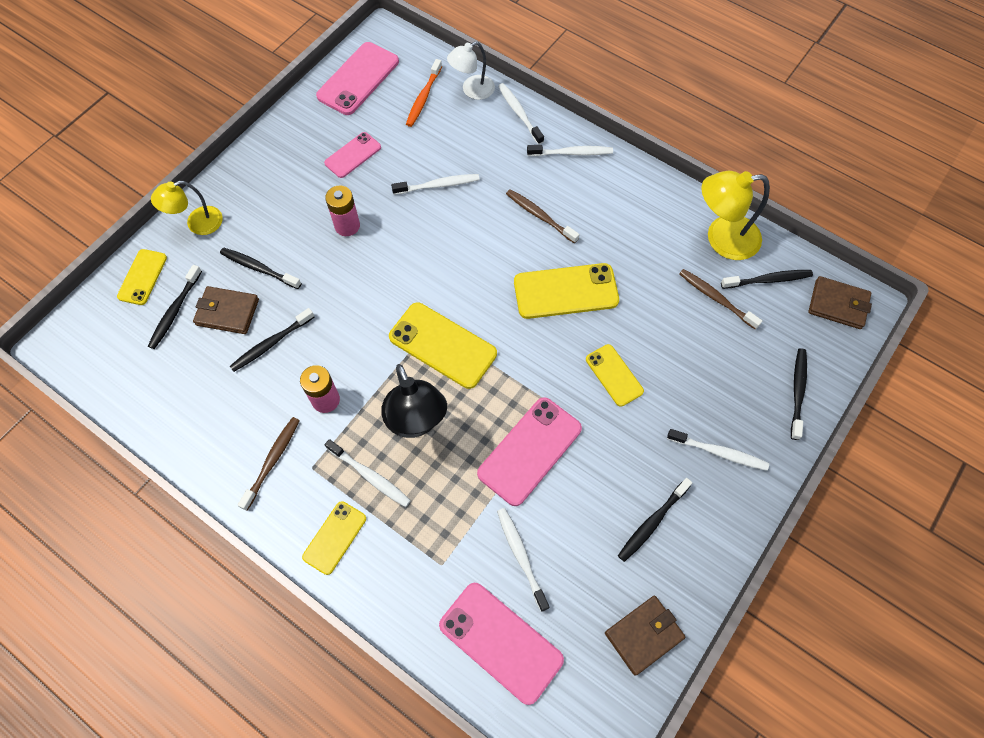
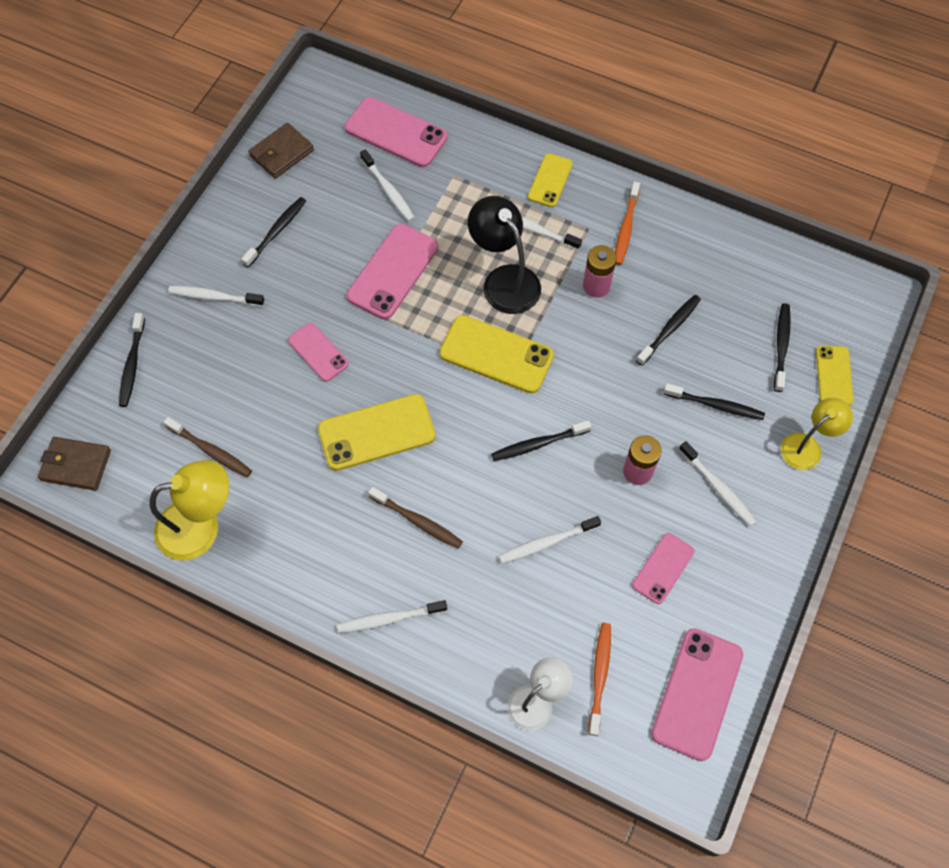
camera: 170 degrees right, 0 degrees up
(227, 312) = (727, 353): brown wallet -> none
(272, 461) = (626, 228): brown toothbrush -> orange toothbrush
(519, 113) = (466, 672): white toothbrush -> white toothbrush (718, 487)
(614, 375) = (318, 352): yellow phone -> pink phone
(768, 280) = (151, 482): black toothbrush -> black toothbrush (538, 444)

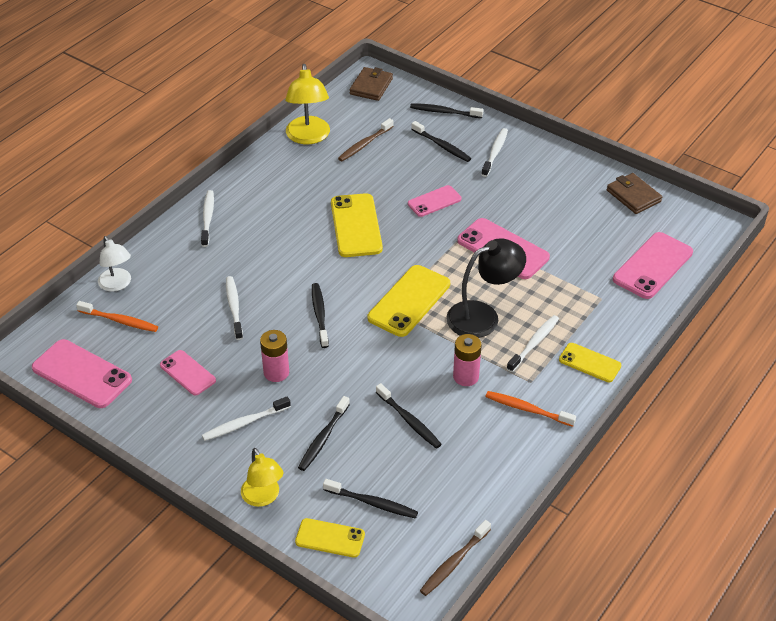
camera: 100 degrees right, 20 degrees down
(276, 231) = (552, 188): black toothbrush -> black toothbrush (442, 146)
(388, 190) = (588, 255): white toothbrush -> none
(417, 521) = (276, 240): brown toothbrush -> brown toothbrush (454, 562)

